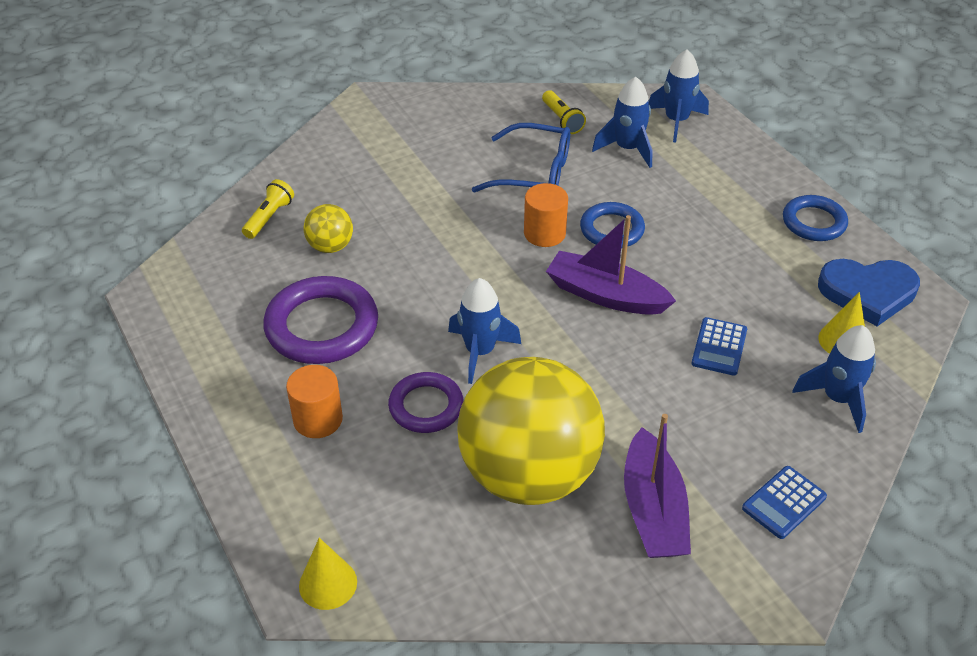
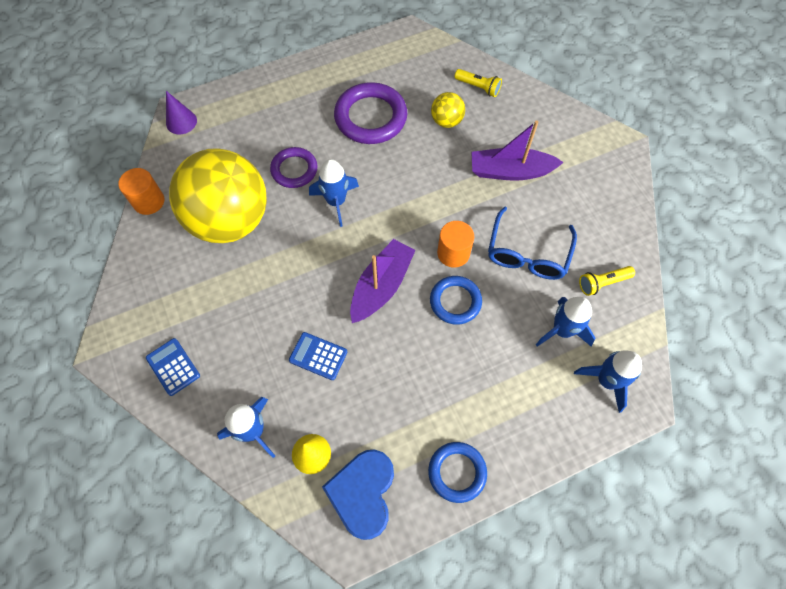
camera: 95 degrees right, 20 degrees up
(318, 419) = (294, 116): orange cylinder -> orange cylinder (149, 201)
(328, 583) = (181, 122): yellow cone -> purple cone
(653, 510) = (187, 286): purple boat -> purple boat (510, 171)

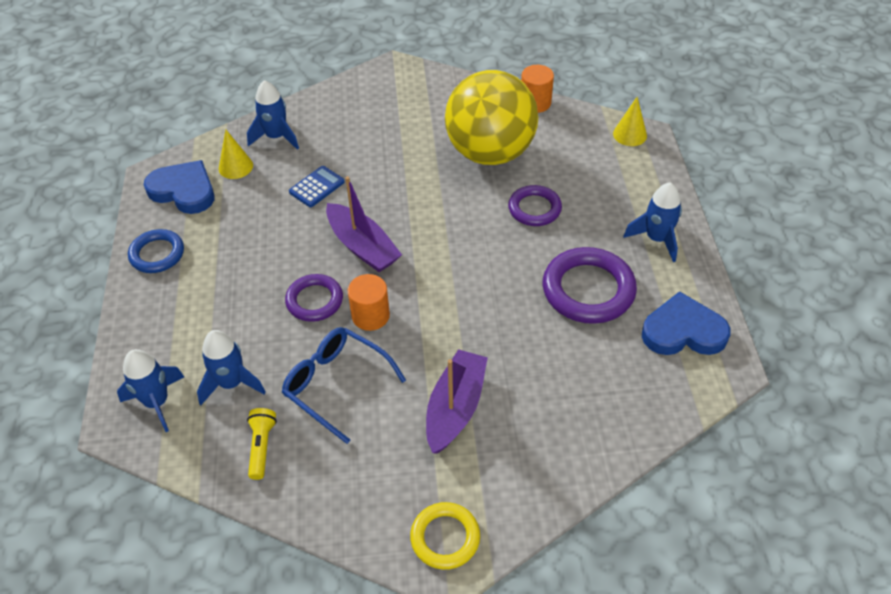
camera: 110 degrees right, 15 degrees down
(173, 367) = (359, 100): blue calculator -> none
(181, 122) = (630, 134): purple cone -> yellow cone
(336, 202) = (479, 233): blue rocket -> blue rocket (656, 239)
(388, 59) = (683, 331): none -> blue heart
(446, 121) = (558, 364): yellow ball -> none
(455, 301) = (314, 300): blue ring -> purple ring
(478, 87) = (606, 419): yellow flashlight -> none
(605, 150) = (445, 538): none -> yellow ring

